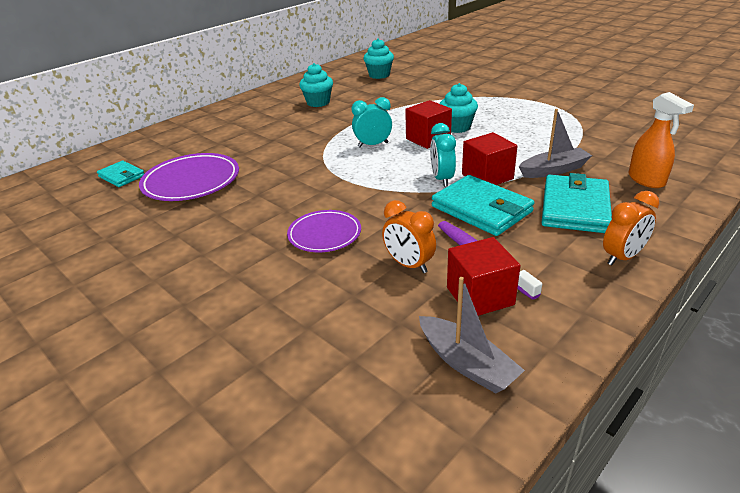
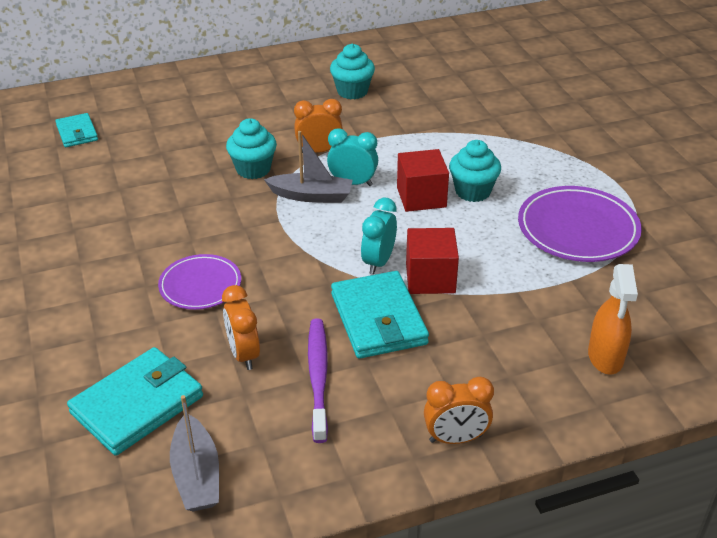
camera: 25 degrees right, 5 degrees up
(191, 181) = (133, 166): purple plate -> purple plate (577, 229)
(329, 136) = (319, 151): none -> orange clock
(379, 75) = (466, 66): turquoise cupcake -> turquoise cupcake (253, 169)
(480, 296) = (273, 417): red cube -> none
(553, 170) = (514, 299): grey boat -> grey boat (311, 196)
(575, 208) = (478, 359): turquoise wallet -> turquoise wallet (137, 405)

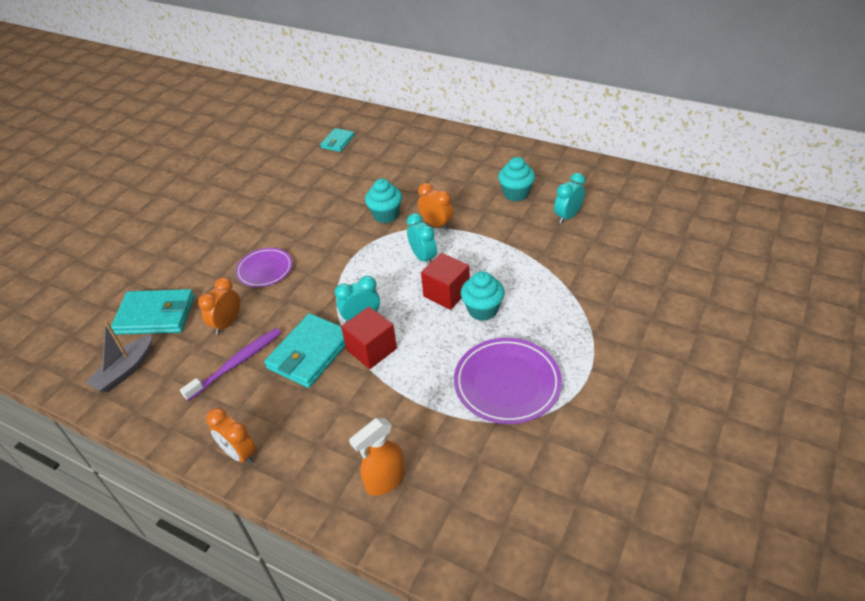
camera: 50 degrees right, 5 degrees up
(311, 196) = (390, 251): grey boat -> none
(426, 87) = (568, 216): none -> turquoise clock

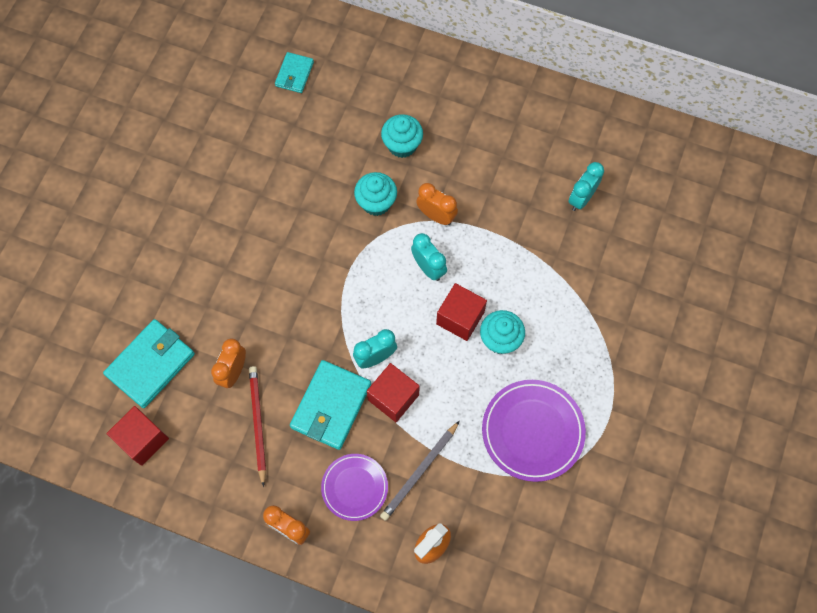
camera: 10 degrees left, 25 degrees up
(125, 370) = (143, 440): grey boat -> red cube
(155, 315) = (151, 365): turquoise wallet -> turquoise wallet turned 45 degrees counterclockwise
(236, 363) = (258, 423): purple toothbrush -> red pencil
(265, 270) = (255, 293): purple plate -> purple plate (354, 487)
(385, 412) = (420, 472): none -> grey pencil
(516, 194) = (521, 163): turquoise cupcake -> turquoise cupcake (402, 145)

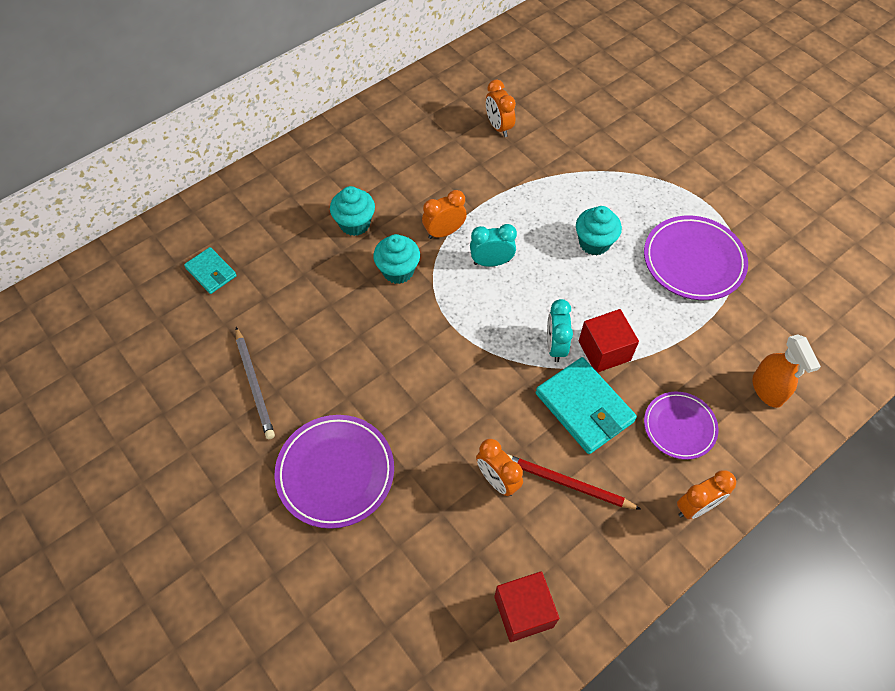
camera: 60 degrees left, 10 degrees down
(151, 365) = (440, 561): turquoise wallet -> none
(180, 258) = (335, 472): none -> purple plate
(420, 472) = (690, 364): grey pencil -> grey pencil (255, 384)
(460, 318) = (555, 262): red cube -> none
(581, 198) = (498, 127): turquoise clock -> orange clock

